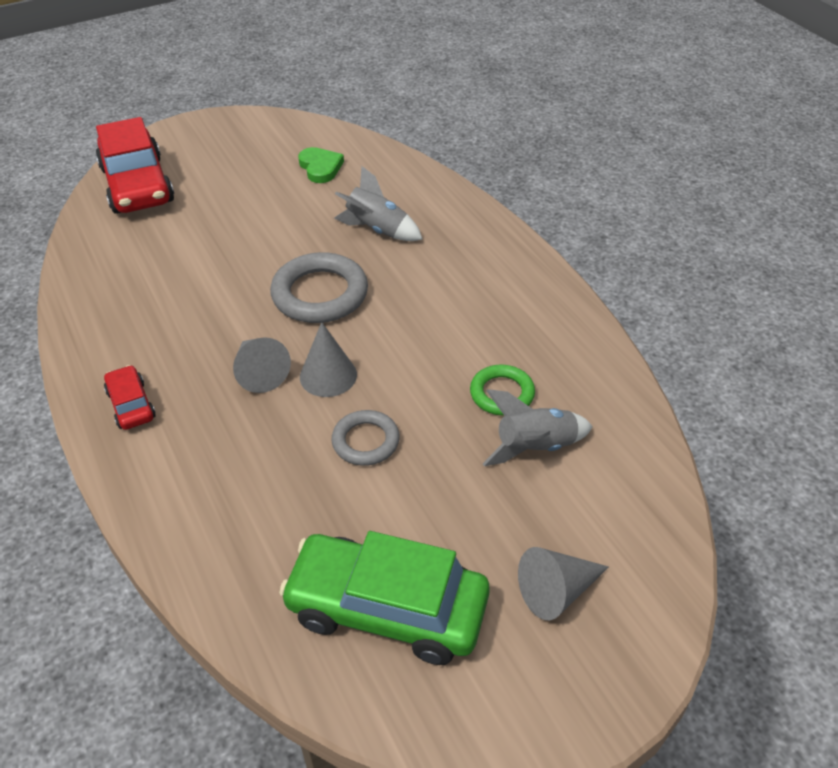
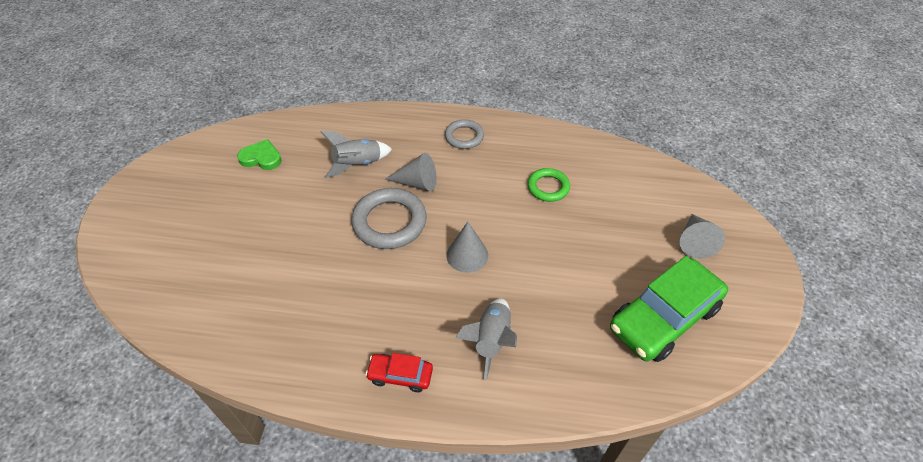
camera: 55 degrees left, 5 degrees up
(137, 185) = (152, 267): red car -> none
(259, 372) = (433, 288): grey cone -> grey cone (417, 183)
(365, 441) = (536, 265): grey ring -> grey ring (464, 137)
(535, 447) = (596, 196): grey rocket -> grey rocket (491, 340)

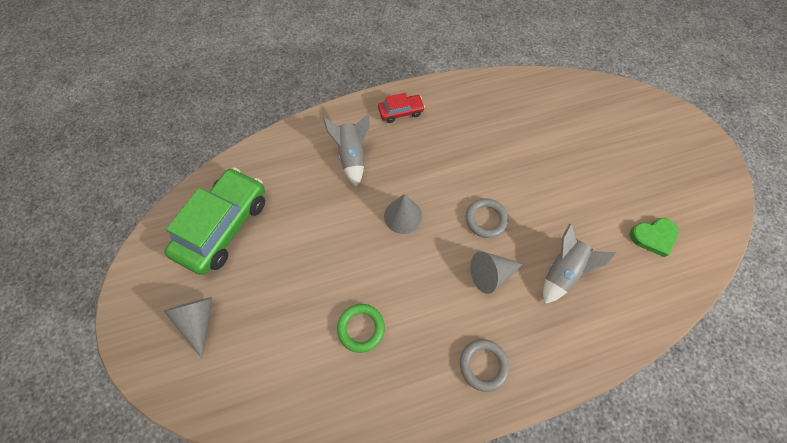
camera: 155 degrees right, 15 degrees up
(389, 222) = (485, 219): grey ring -> grey ring, size x0.60

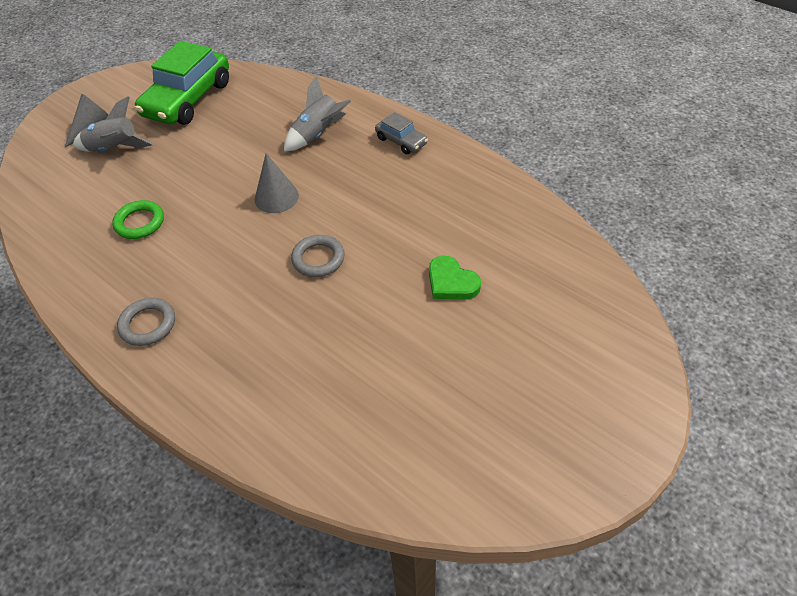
camera: 60 degrees right, 15 degrees down
(224, 226) = (188, 99): green car -> green car turned 120 degrees clockwise
(401, 112) = (401, 141): red car -> grey car
(491, 273) = (254, 289): grey cone -> none
(562, 271) = (298, 348): grey rocket -> grey rocket (114, 149)
(653, 237) = (411, 424): green heart -> green heart (451, 282)

